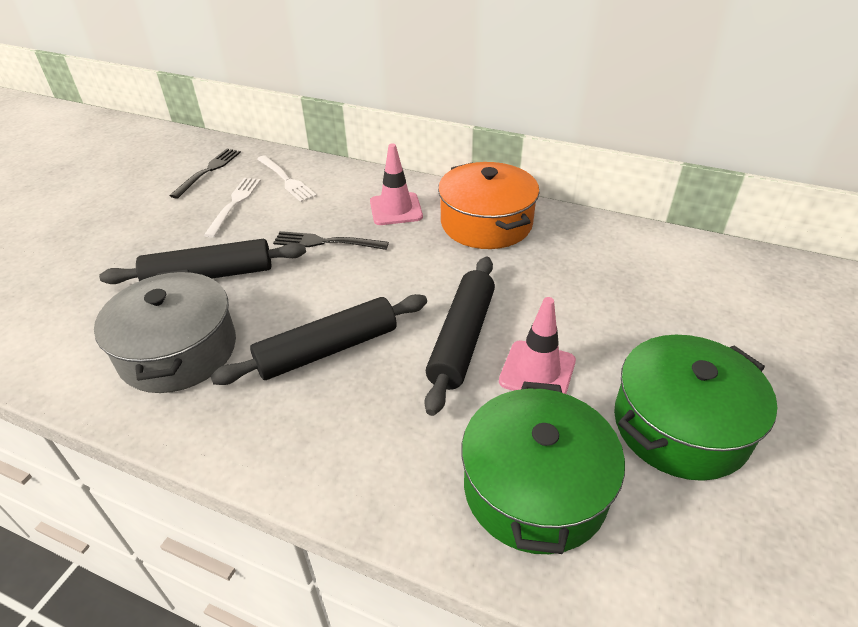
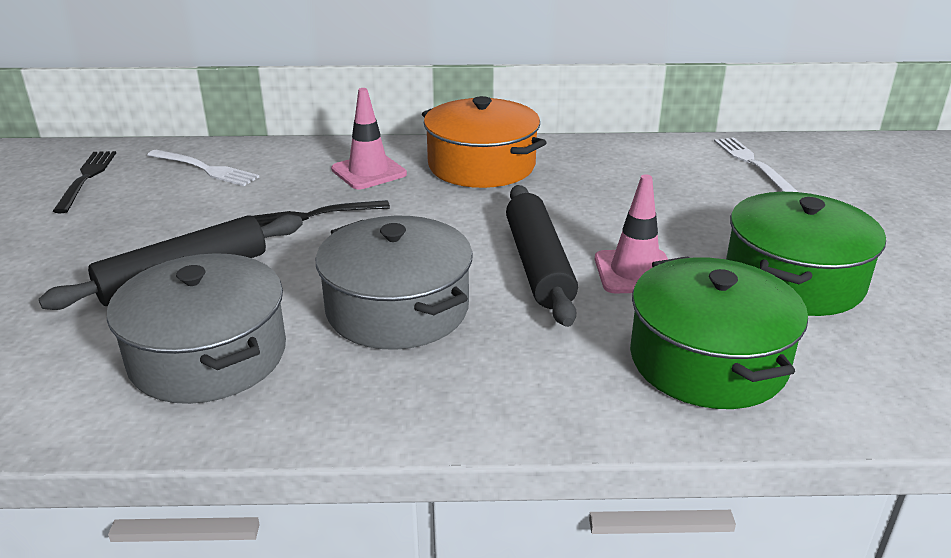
camera: 25 degrees left, 10 degrees down
(234, 203) = (154, 203): white fork -> white fork (751, 163)
(327, 349) = (397, 309): black rolling pin -> grey pot

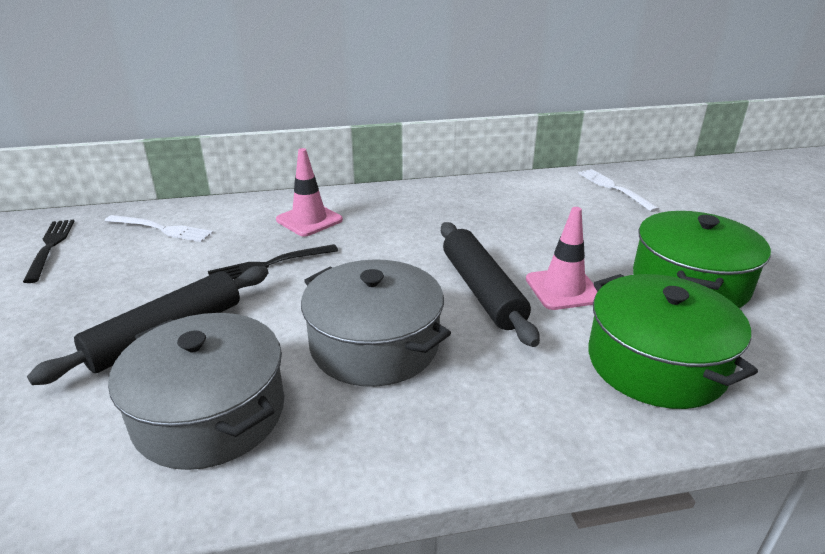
camera: 10 degrees left, 0 degrees up
(481, 165) = (403, 207): orange pot -> none

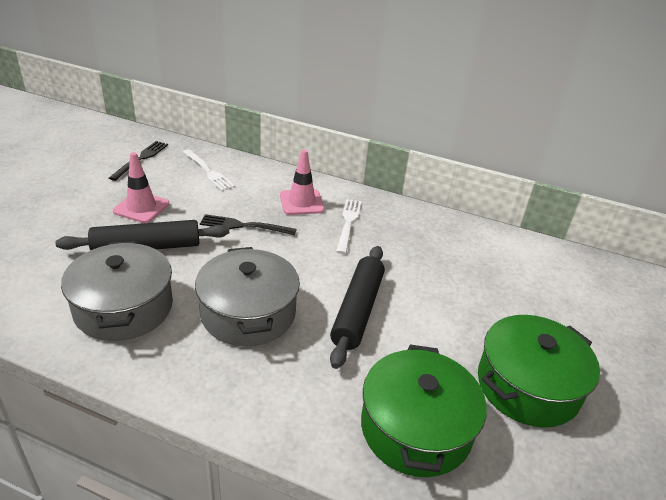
camera: 30 degrees right, 5 degrees up
(563, 289) = (417, 339): pink traffic cone -> pink traffic cone (141, 207)
(613, 188) = (571, 275): white fork -> white fork (348, 223)

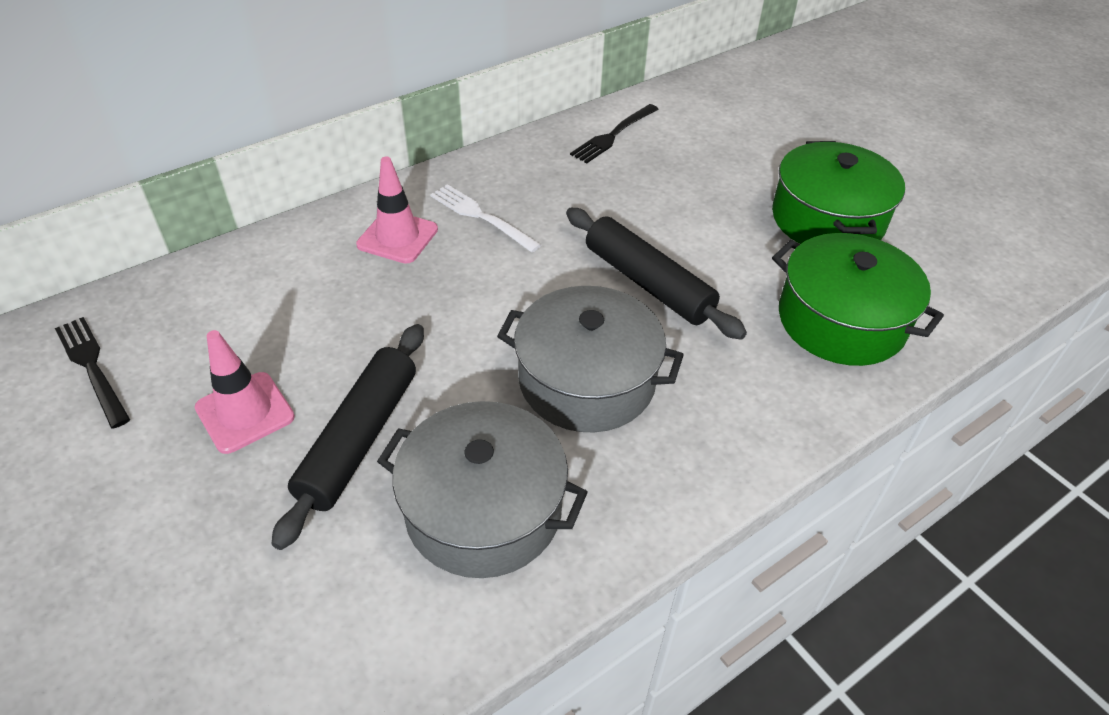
camera: 55 degrees left, 10 degrees up
(209, 171) = (222, 299): white fork -> none
(243, 226) = (400, 314): black fork -> black fork (613, 135)

